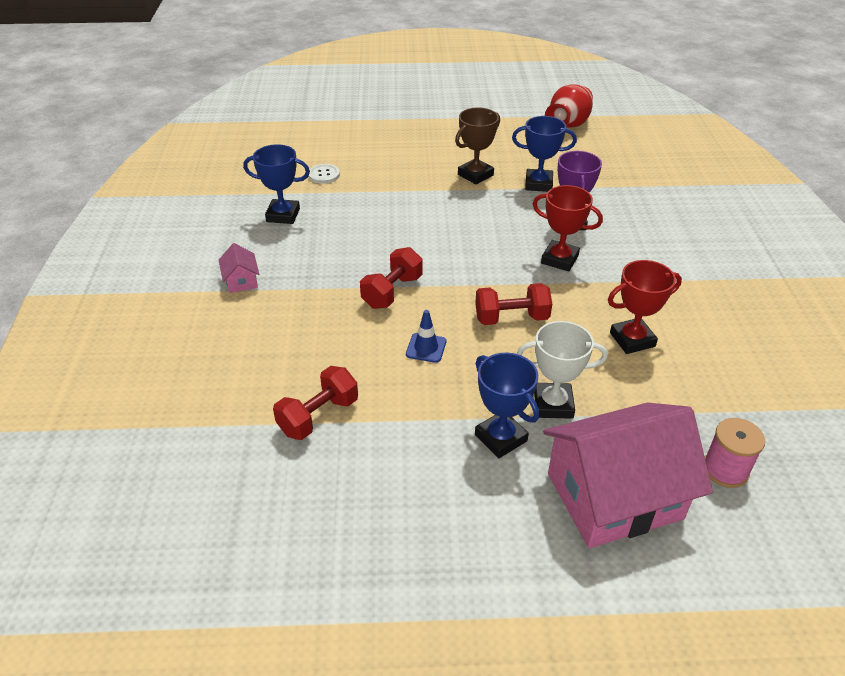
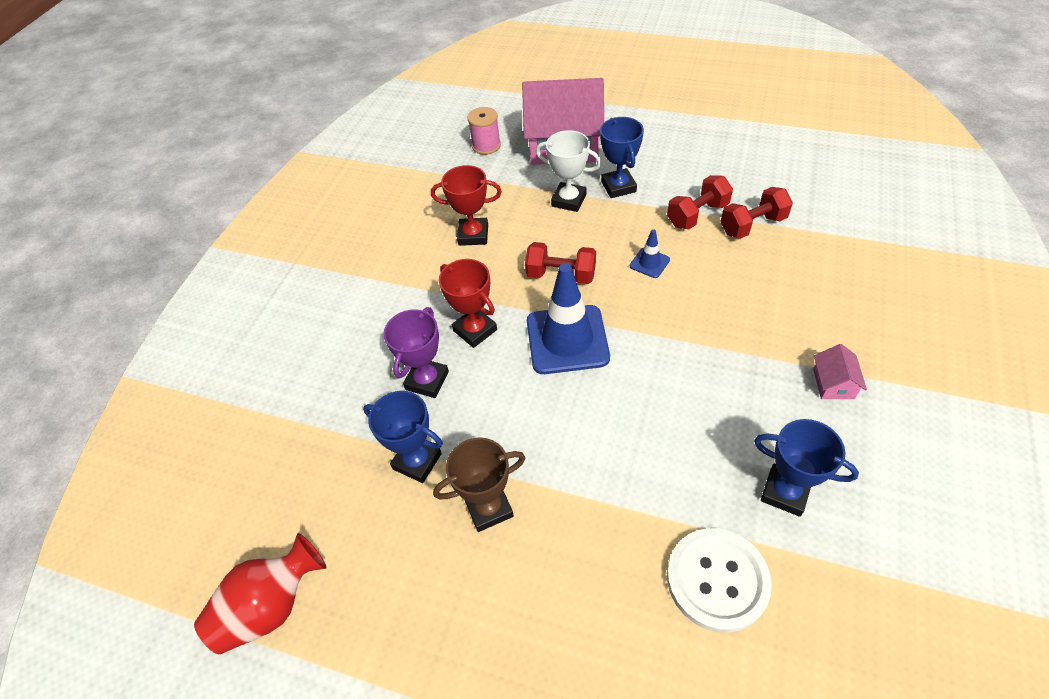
camera: 155 degrees left, 10 degrees up
(324, 175) = (717, 580): white button -> white button, size x1.95
(392, 292) = (664, 329): red dumbbell -> red dumbbell (697, 215)
(475, 268) = (567, 339): none -> blue traffic cone

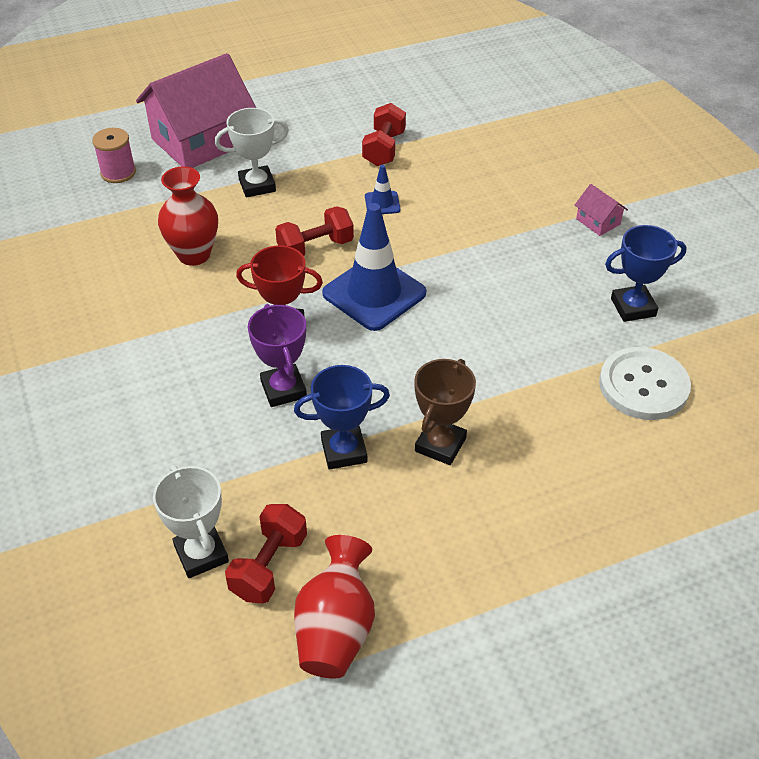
camera: 45 degrees left, 5 degrees down
(256, 475) = (201, 554): none -> white trophy
(473, 235) = (194, 254): red trophy -> red vase
(618, 187) = (292, 155): blue trophy -> none
(752, 225) = (436, 138): red dumbbell -> red dumbbell (269, 566)

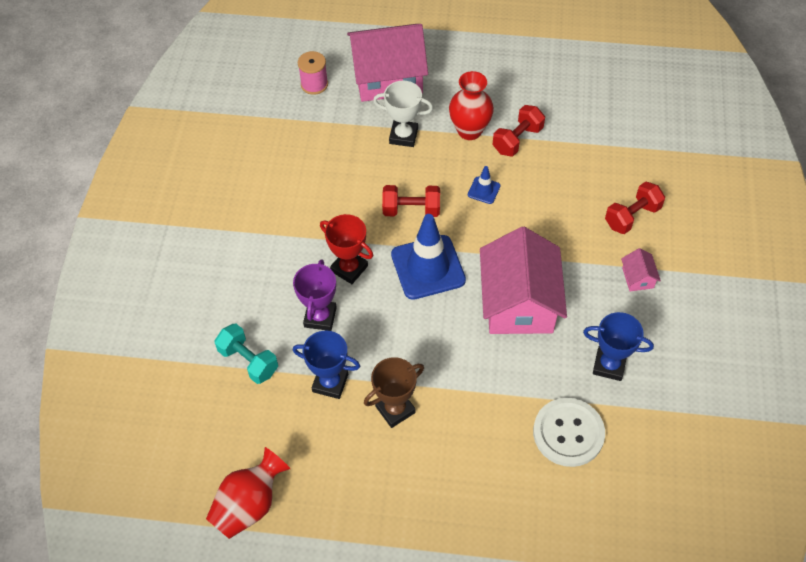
camera: 30 degrees right, 10 degrees up
(194, 254) = (325, 179): red vase -> red vase (469, 130)
(201, 554) = (202, 412): white trophy -> none
(225, 471) = (248, 361): none -> turquoise dumbbell
(269, 566) = (236, 441): red dumbbell -> red dumbbell (632, 216)
(497, 288) = (518, 302): none -> pink house

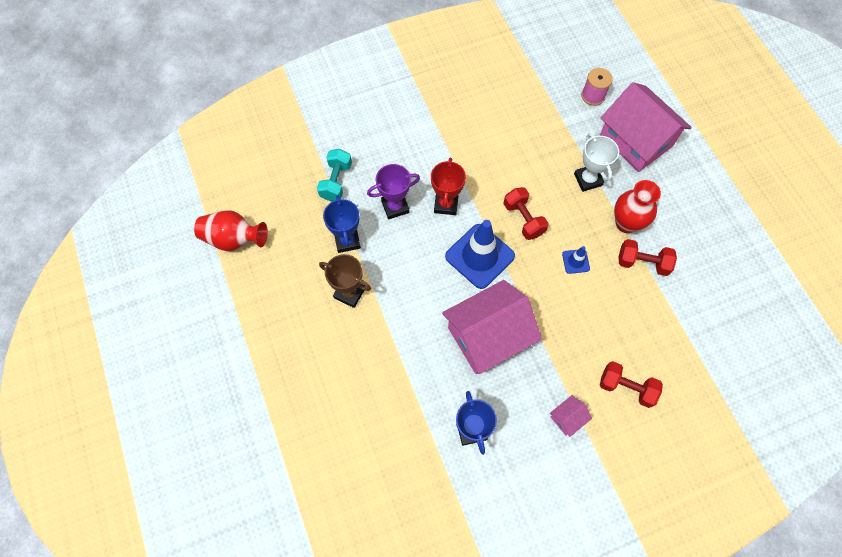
camera: 60 degrees right, 10 degrees up
(568, 433) = (395, 424): white button -> none

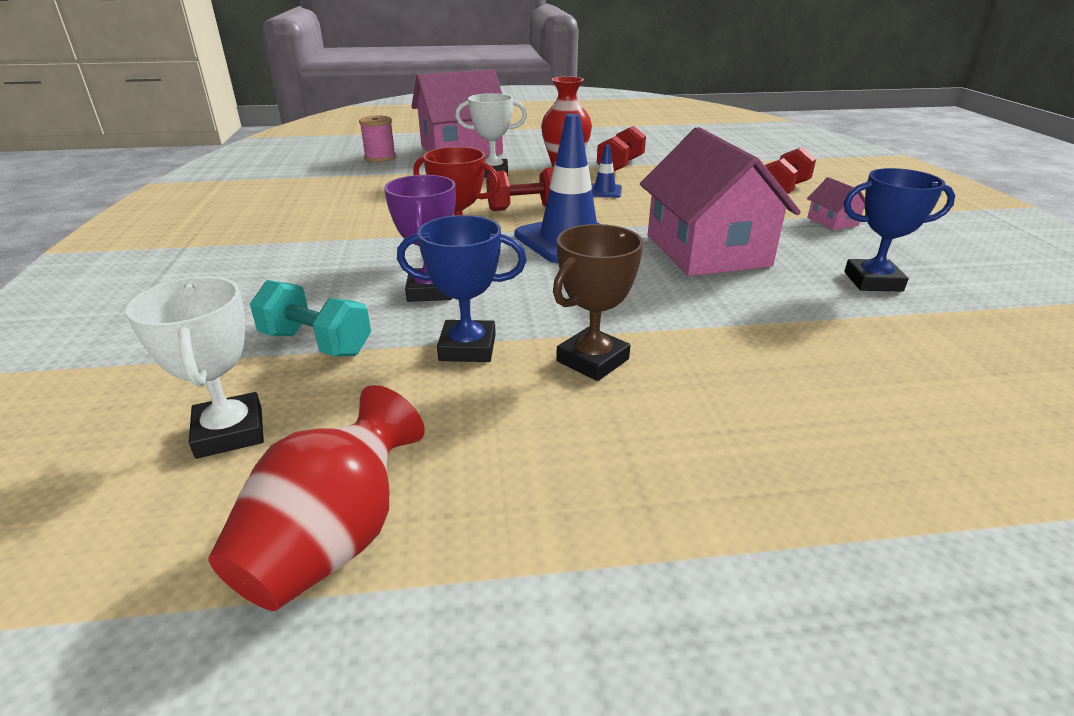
camera: 75 degrees left, 35 degrees down
(274, 183) = (230, 432): none -> white trophy

